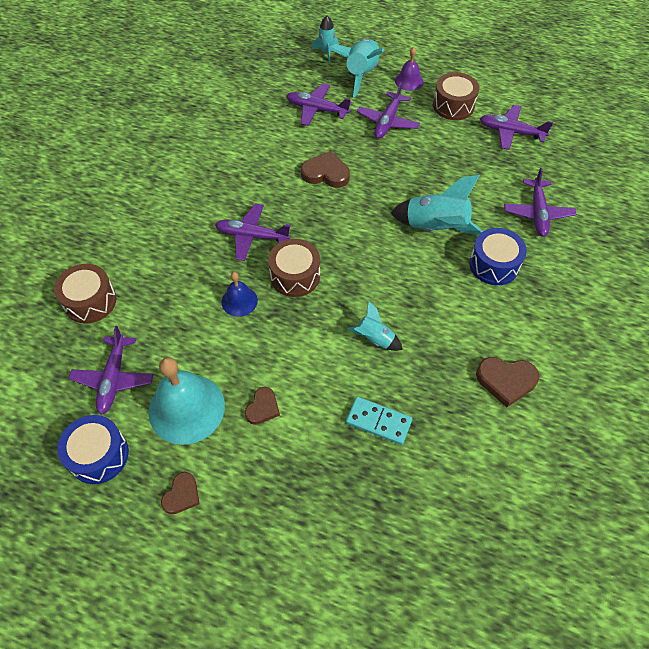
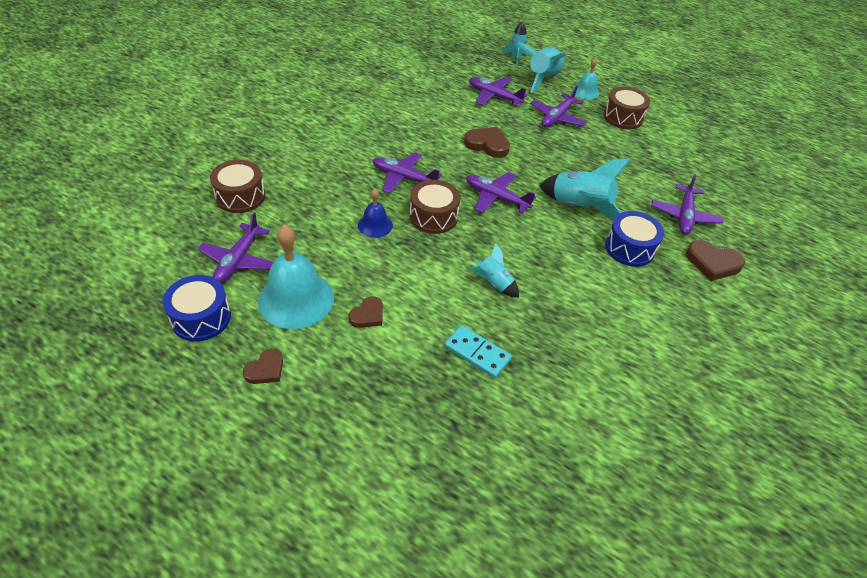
camera: 10 degrees right, 10 degrees down
(409, 81) = (586, 91): purple bell -> turquoise bell
(506, 381) = (616, 348): brown heart -> brown heart (712, 263)
(510, 132) = (673, 147): purple plane -> purple plane (496, 198)

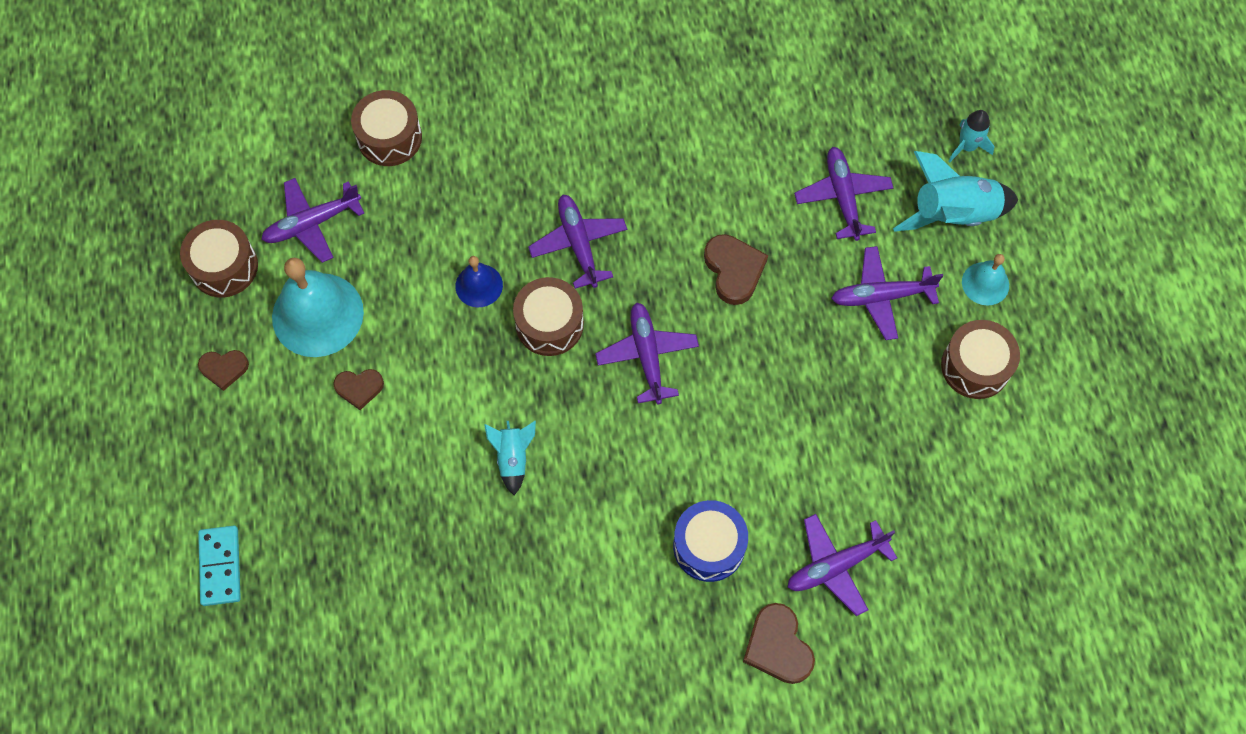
camera: 50 degrees right, 20 degrees up
(201, 318) = (224, 266): blue drum -> brown drum
(477, 353) = (407, 515): turquoise domino -> turquoise domino (220, 566)
(579, 207) = (726, 448): turquoise rocket -> none

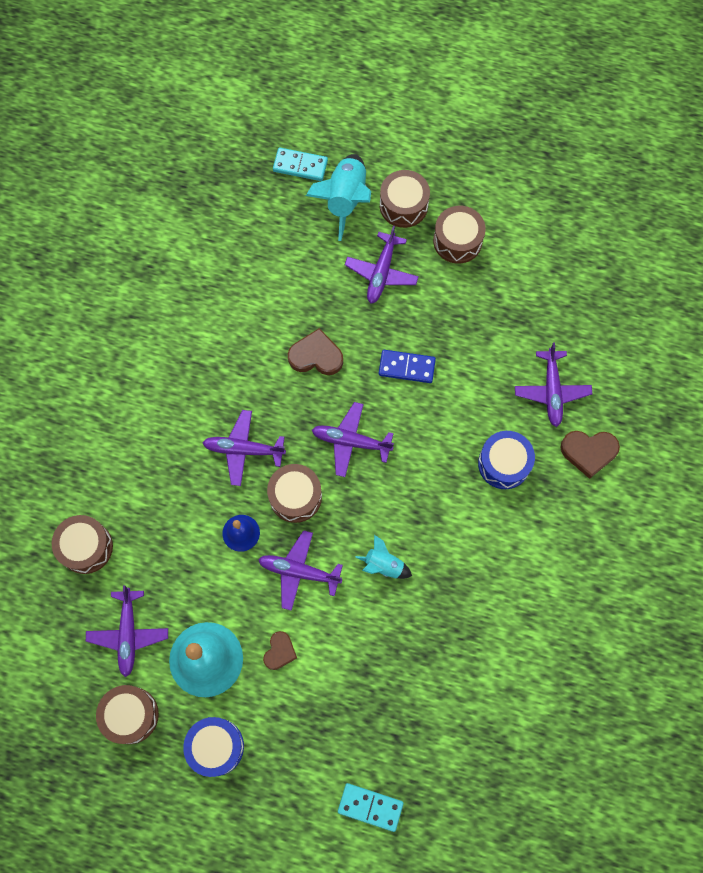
camera: 65 degrees left, 5 degrees up
(224, 369) = (216, 747): brown heart -> blue drum
(774, 378) = (406, 367): none -> blue domino
(842, 197) = (297, 260): purple plane -> purple plane (299, 571)
(967, 146) = (300, 165): turquoise rocket -> turquoise domino
(985, 283) = (403, 205): turquoise bell -> brown drum

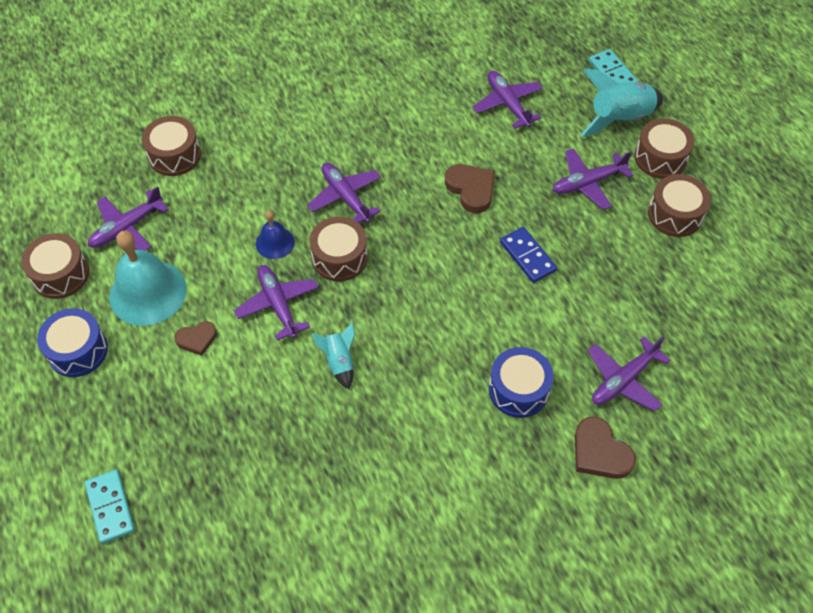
camera: 50 degrees right, 15 degrees down
(350, 441) = (423, 262): purple plane -> purple plane (507, 104)

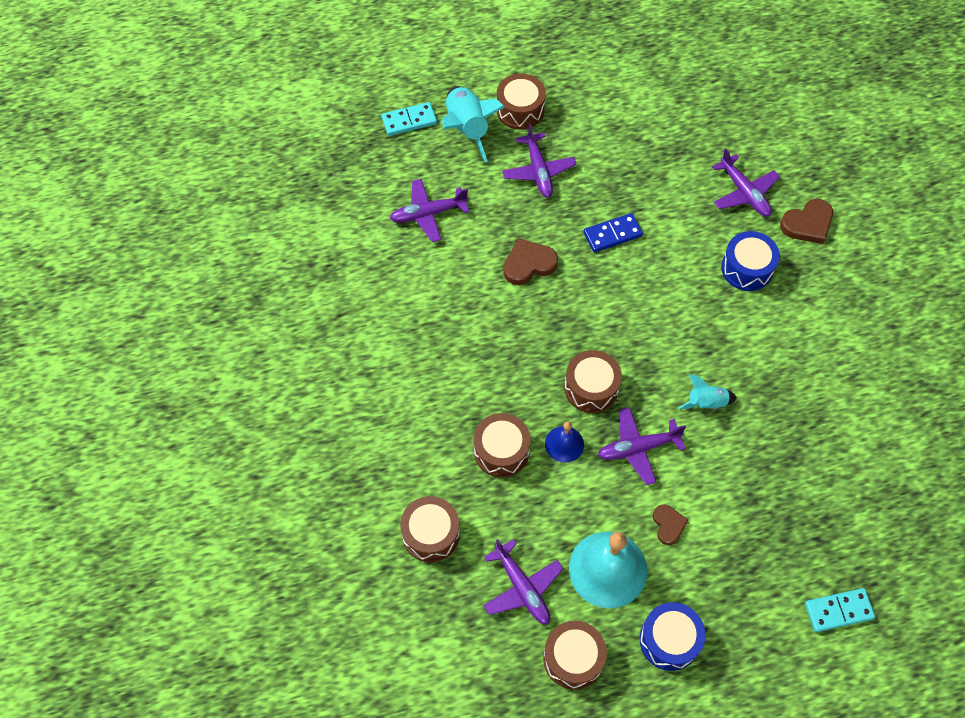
camera: 80 degrees left, 5 degrees up
(345, 197) = (518, 373): purple plane -> none
(675, 214) = (584, 116): brown drum -> brown drum (501, 451)

